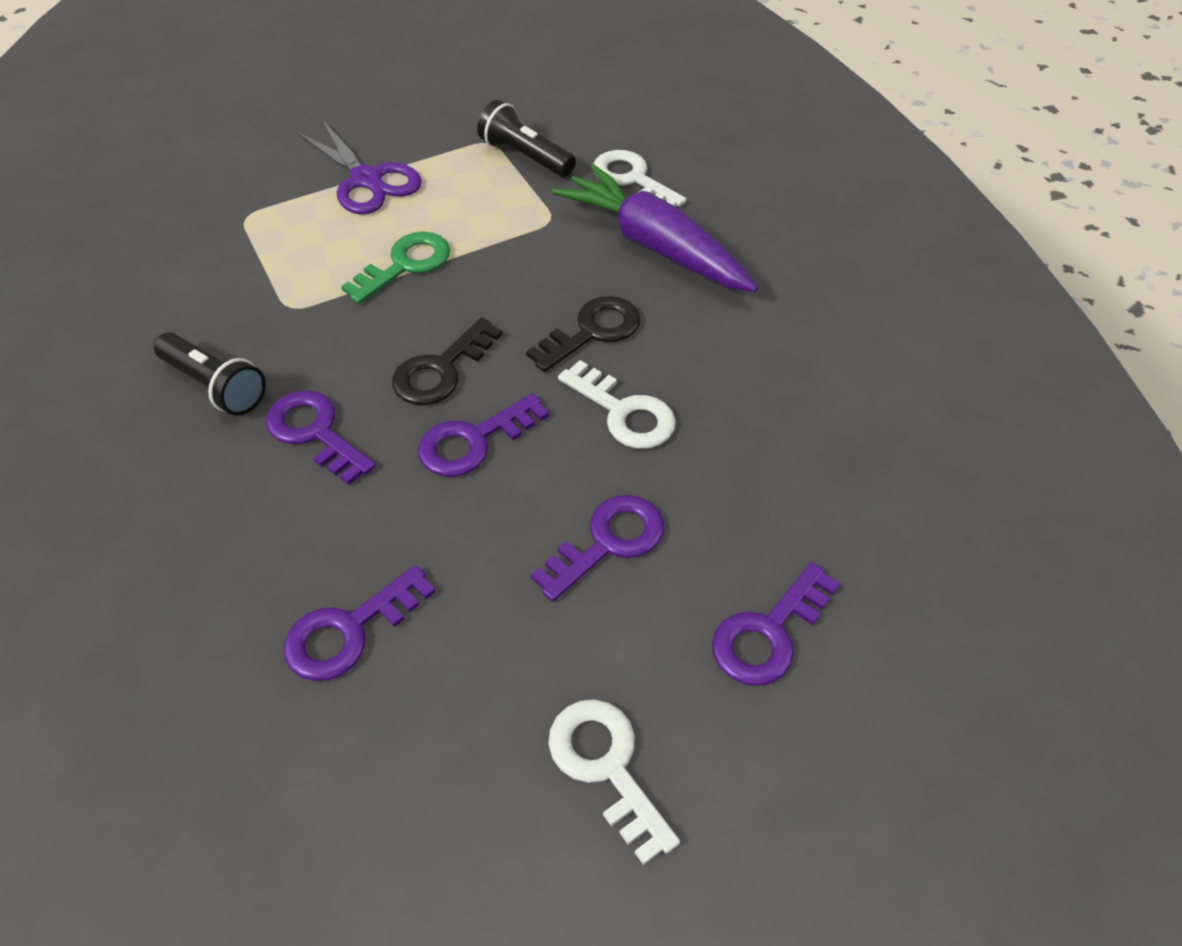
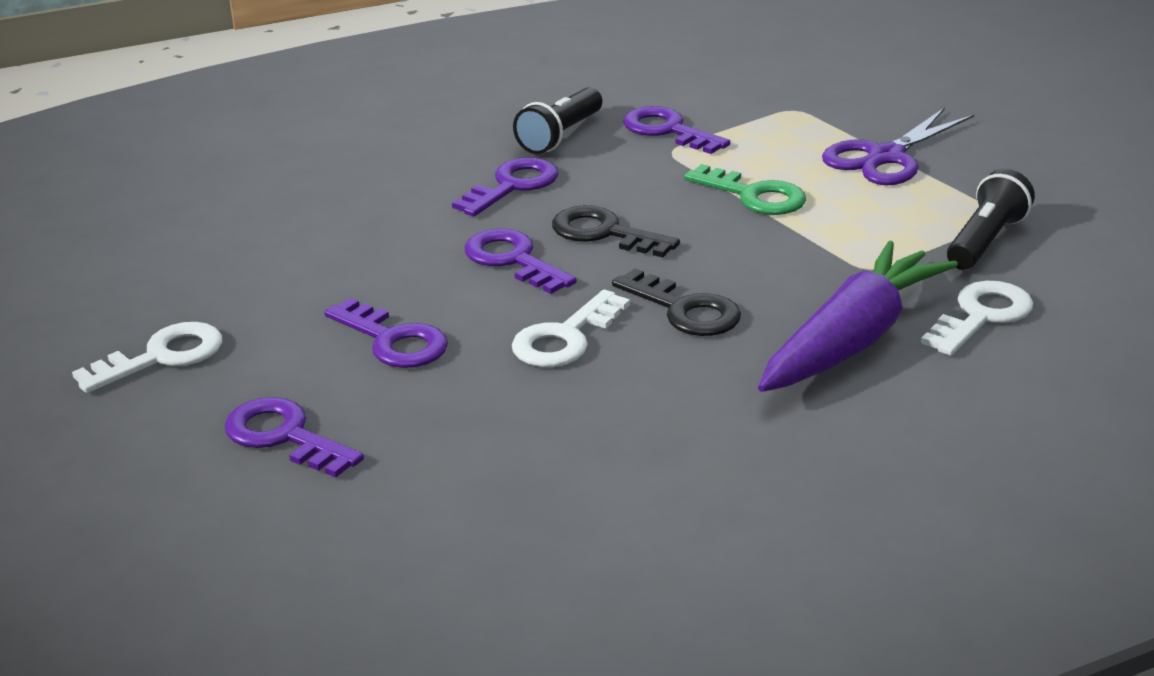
camera: 85 degrees right, 20 degrees down
(349, 631) = (302, 231): purple key -> purple key (667, 130)

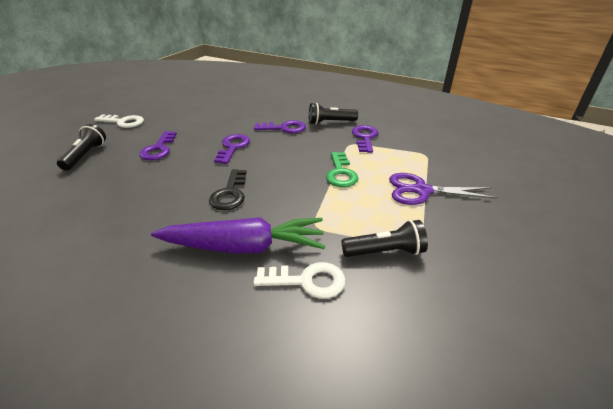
camera: 50 degrees right, 5 degrees up
(284, 436) = (85, 155): purple key -> black flashlight
(565, 338) = (186, 177): white key -> none
(604, 233) = (271, 155): black key -> none

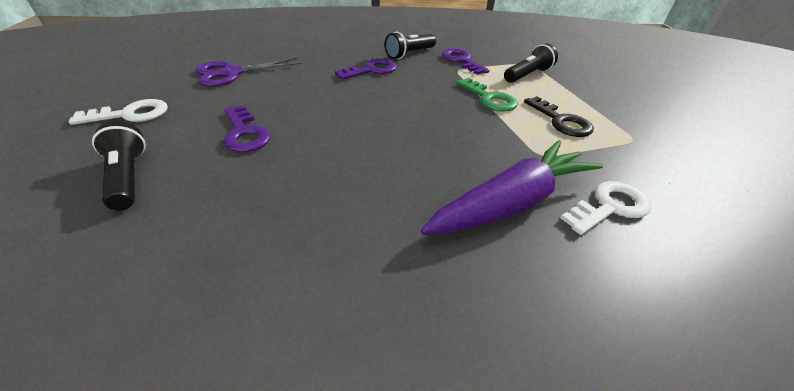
camera: 35 degrees left, 5 degrees up
(230, 194) = (415, 154): black key -> black key (561, 121)
(233, 147) = (343, 104): purple key -> none
(385, 251) = (621, 153): black flashlight -> black flashlight (527, 75)
(422, 191) = (570, 94): purple scissors -> purple scissors (232, 73)

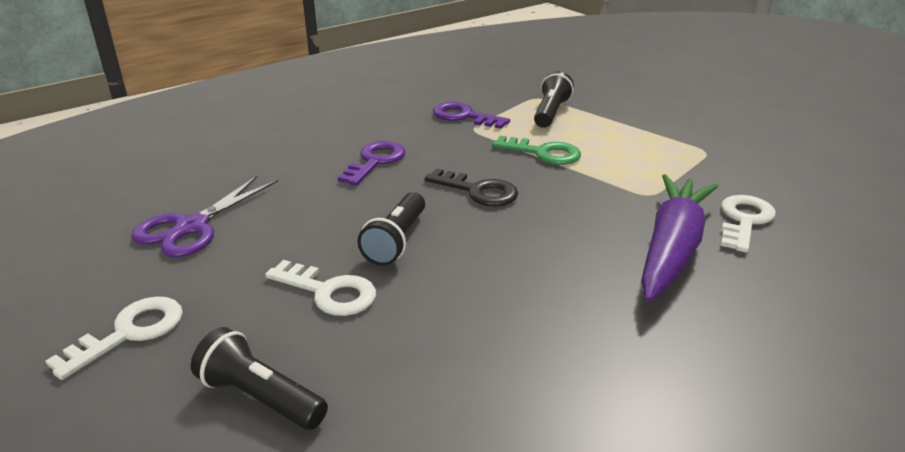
camera: 30 degrees left, 10 degrees down
(245, 133) = (329, 292): purple key -> white key
(410, 54) = (394, 126): black flashlight -> black flashlight (396, 241)
(561, 121) = (632, 154): black key -> black key (478, 191)

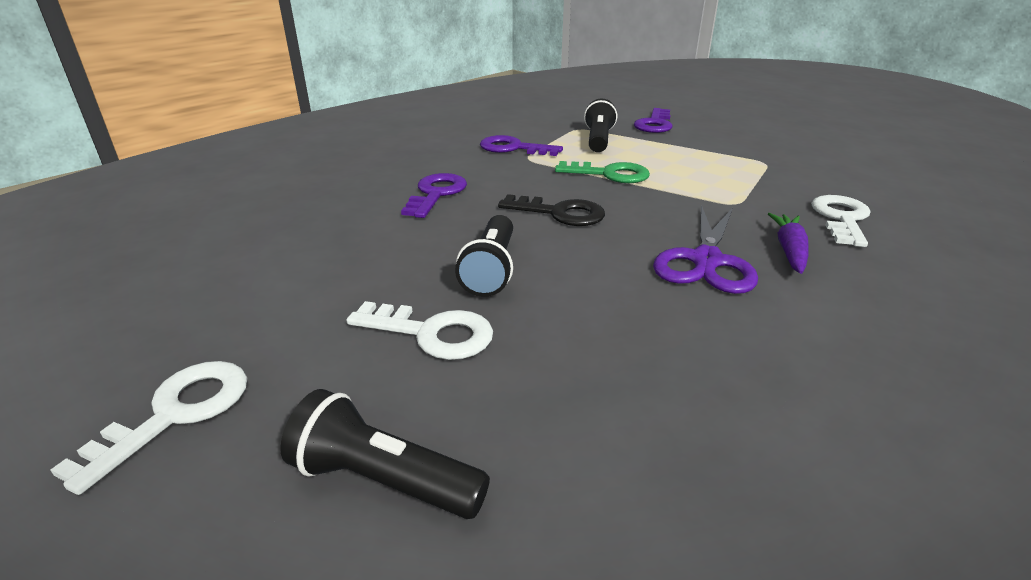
camera: 10 degrees left, 0 degrees up
(192, 227) = (238, 276): purple scissors -> purple scissors (706, 261)
(617, 97) = (654, 124): none -> purple key
(671, 248) = (789, 250): purple carrot -> purple carrot, size x0.50

